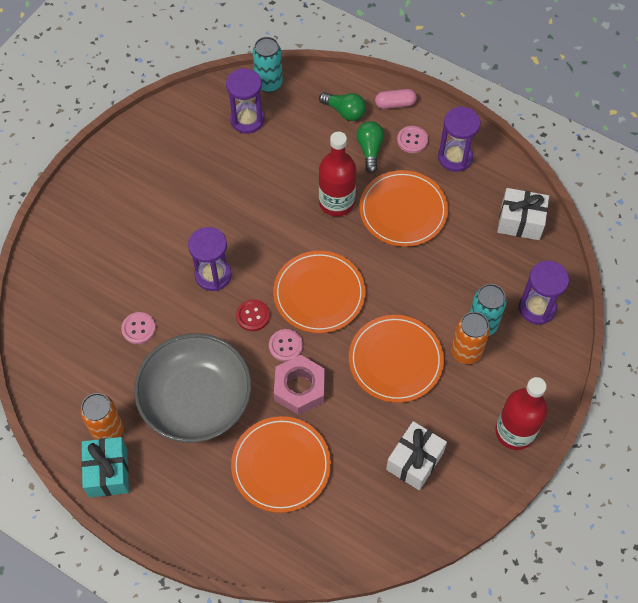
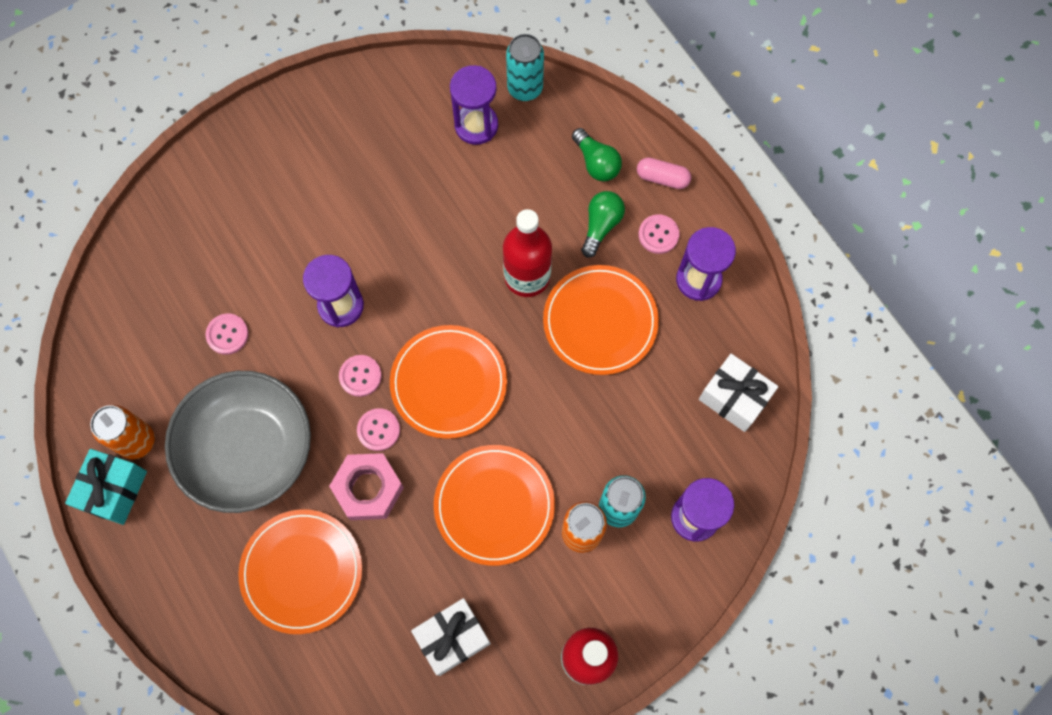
camera: 25 degrees right, 10 degrees up
(253, 316) = (360, 376): red button -> pink button

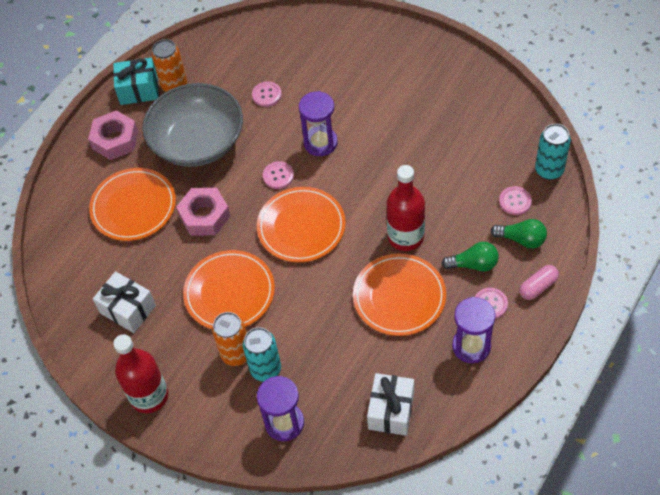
camera: 70 degrees right, 15 degrees down
(179, 554) = (115, 140): none -> pink nut
(378, 430) = (247, 203): pink button -> pink button (515, 201)
(476, 125) = (500, 155): purple hourglass -> none
(596, 162) = (521, 239): green light bulb -> green light bulb turned 105 degrees counterclockwise
(662, 178) = (538, 287): pink capsule -> pink capsule turned 60 degrees clockwise

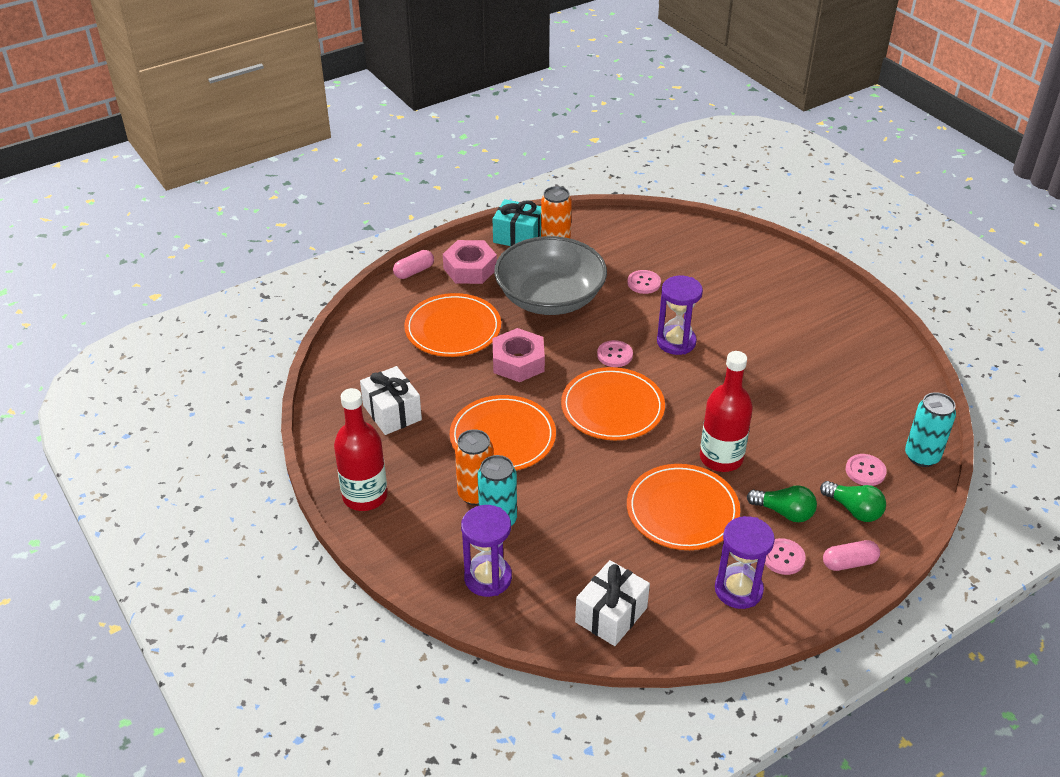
camera: 20 degrees right, 15 degrees down
(68, 162) = (414, 271): none -> pink capsule

